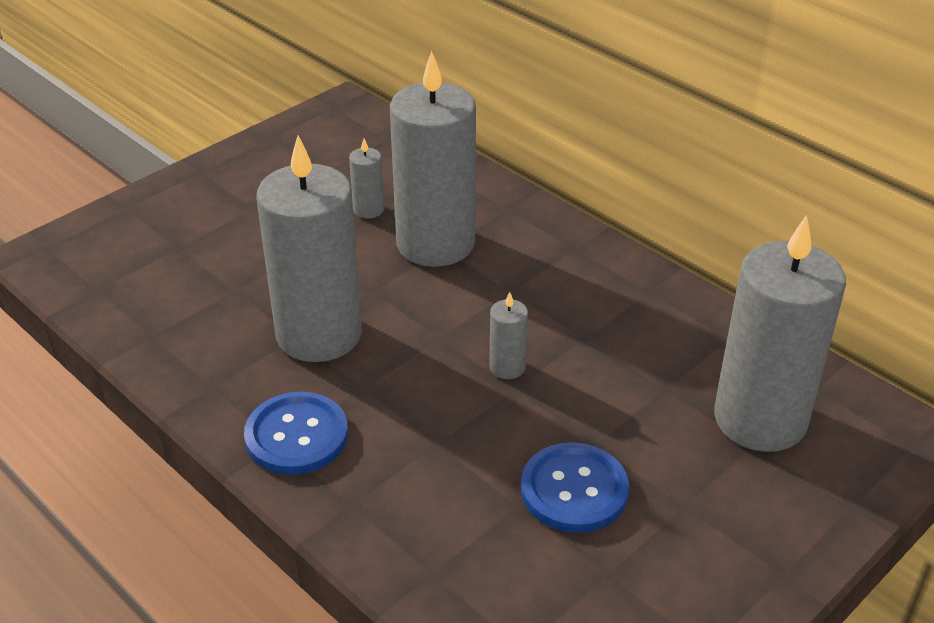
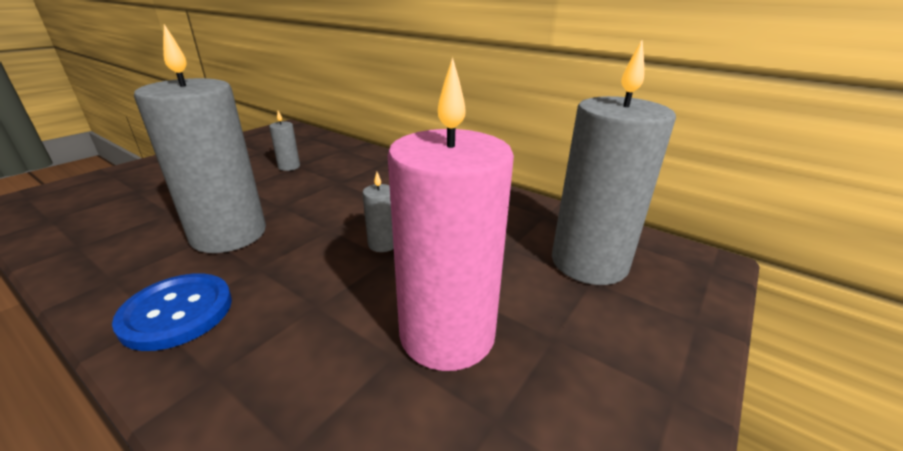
camera: 10 degrees left, 10 degrees down
(435, 243) = (333, 180): grey candle -> none
(574, 490) = (447, 334): blue button -> pink candle

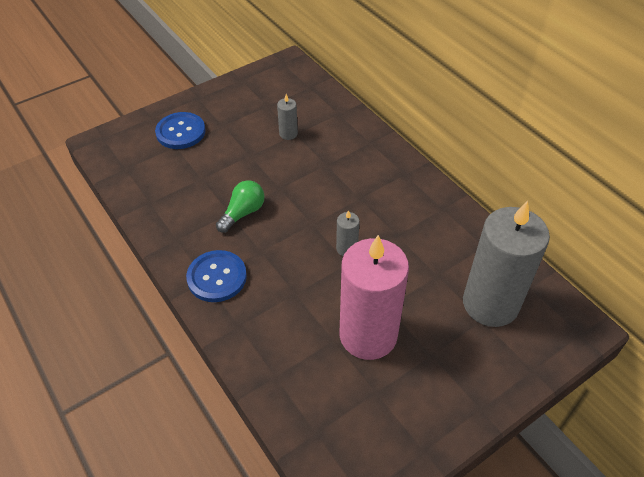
camera: 20 degrees right, 20 degrees up
(148, 180) = (181, 132): none -> blue button
(229, 234) = (243, 213): grey candle -> green light bulb

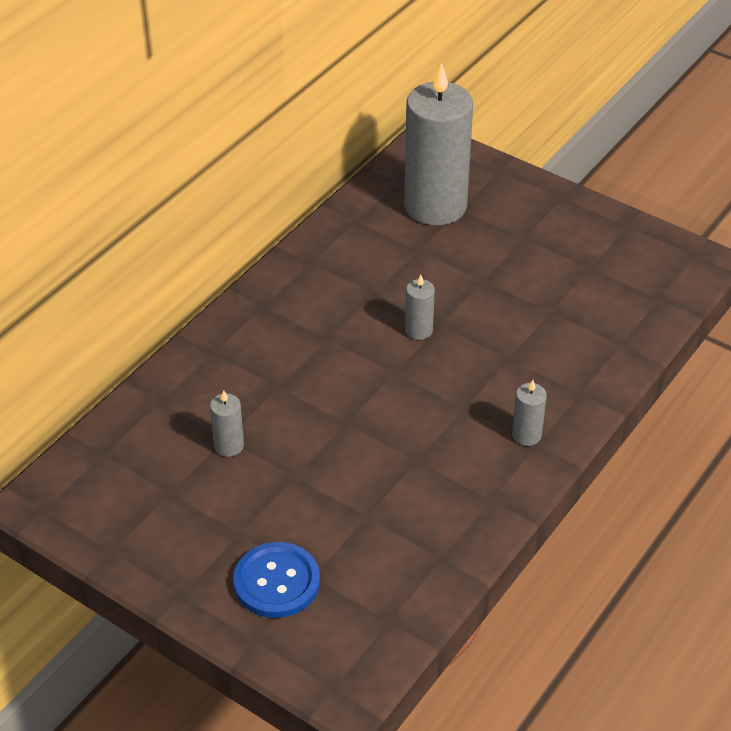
camera: 110 degrees left, 5 degrees down
(217, 277) = (526, 435): blue button -> grey candle
(243, 213) = (410, 445): green light bulb -> none
(368, 335) = (528, 286): pink candle -> none

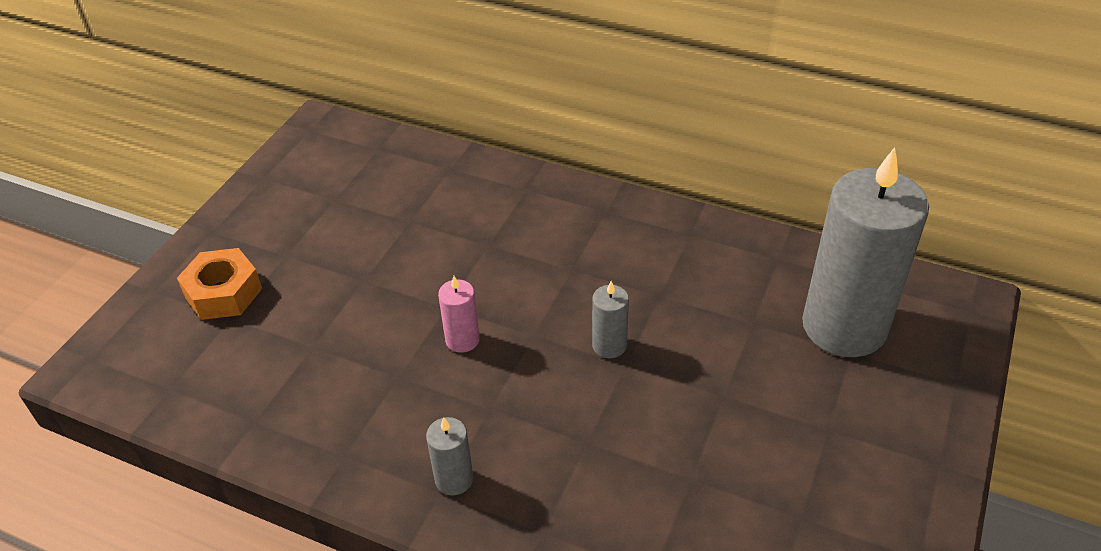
camera: 80 degrees right, 0 degrees up
(229, 446) = (399, 225): grey candle -> none
(276, 582) = (223, 293): blue button -> orange nut
(387, 416) = (462, 340): none -> pink candle

